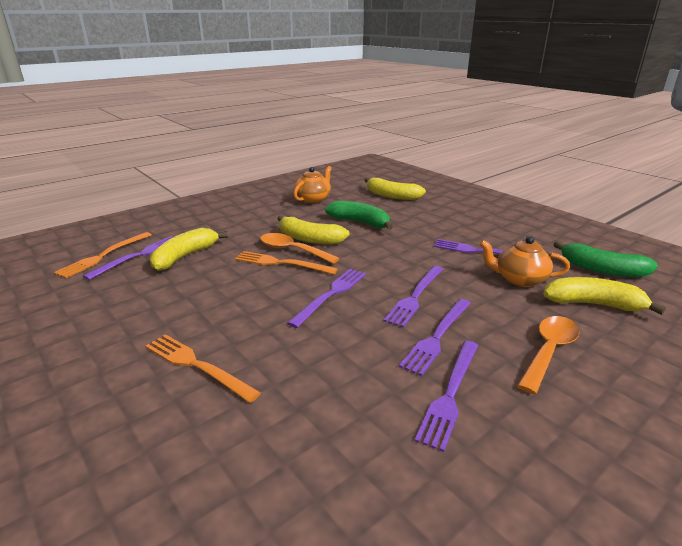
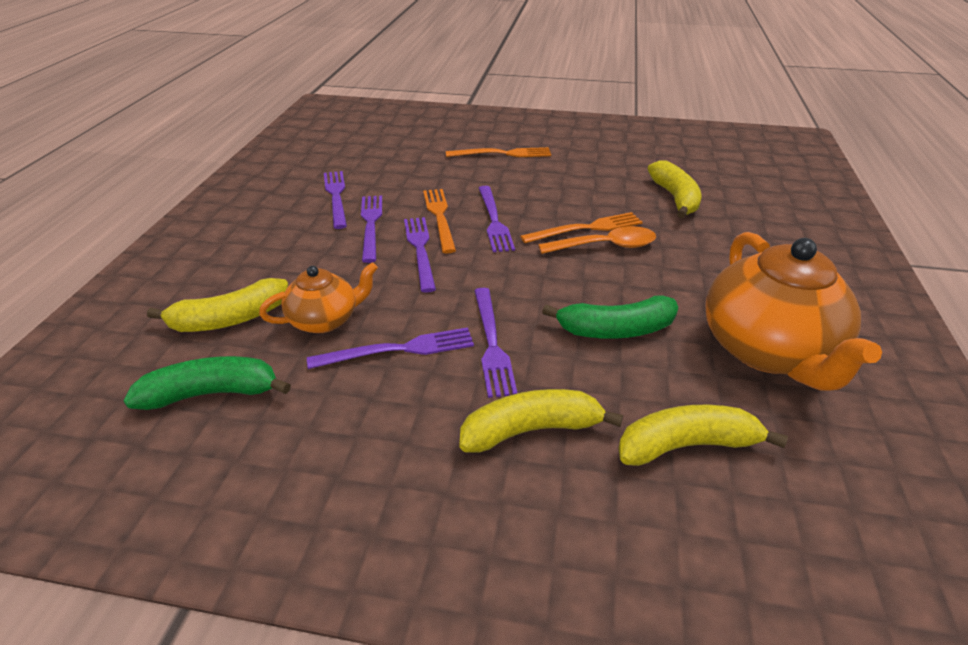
camera: 140 degrees right, 10 degrees up
(104, 255) = (730, 172): orange fork -> orange fork (439, 217)
(139, 256) = (708, 183): purple fork -> purple fork (492, 343)
(309, 239) = (619, 269): yellow banana -> yellow banana (531, 430)
(313, 199) = (769, 351): orange teapot -> orange teapot, size x1.84
(549, 351) = (273, 249): orange spoon -> none

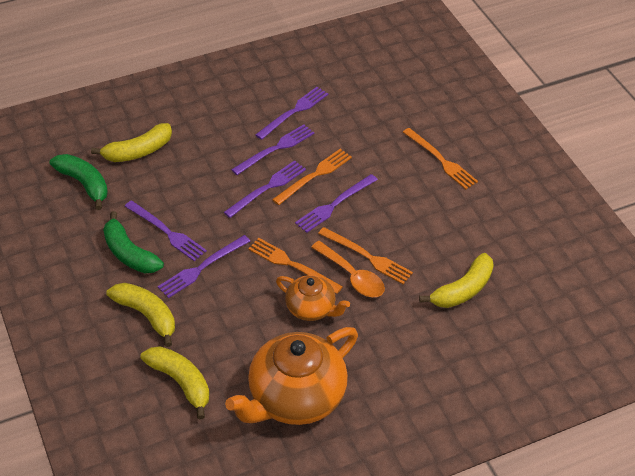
camera: 55 degrees right, 10 degrees up
(230, 319) = (138, 151): yellow banana -> yellow banana turned 60 degrees counterclockwise
(325, 320) = (167, 188): orange teapot -> orange teapot (311, 308)
(553, 276) = (292, 265): none -> orange fork
(615, 330) = (258, 317): green banana -> green banana (129, 253)

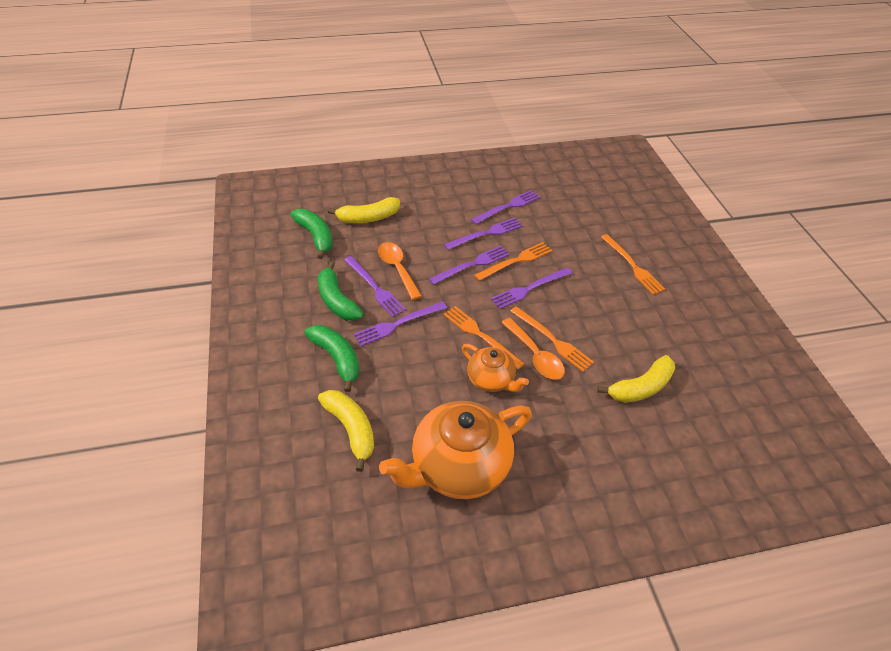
camera: 10 degrees right, 0 degrees up
(147, 315) = (337, 358): yellow banana -> green banana
(186, 206) = (397, 269): none -> orange spoon

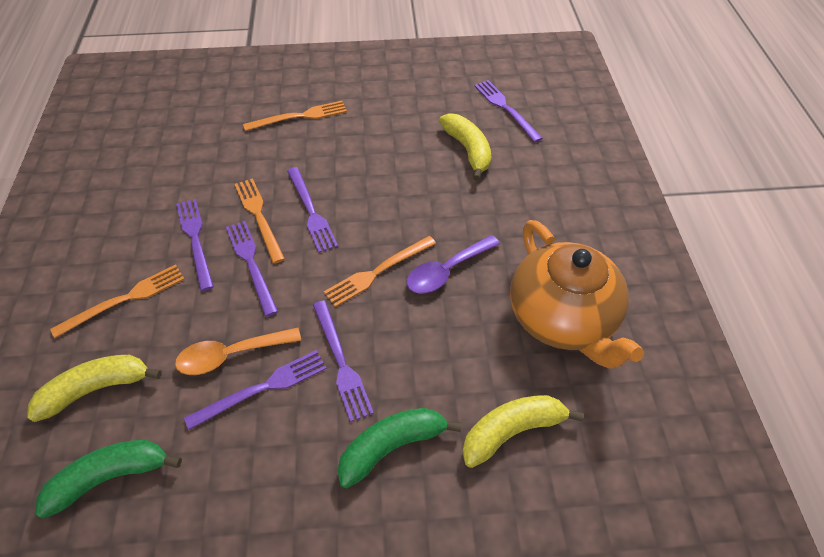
camera: 80 degrees left, 5 degrees up
(337, 300) = (276, 444): green banana -> none
(368, 218) = (96, 389): yellow banana -> yellow banana turned 105 degrees counterclockwise
(491, 379) = (446, 271): orange teapot -> purple spoon
(508, 207) = (150, 208): purple fork -> purple fork (506, 108)
(535, 356) = (417, 225): orange spoon -> none
(552, 340) = (396, 205): orange fork -> orange fork (125, 299)

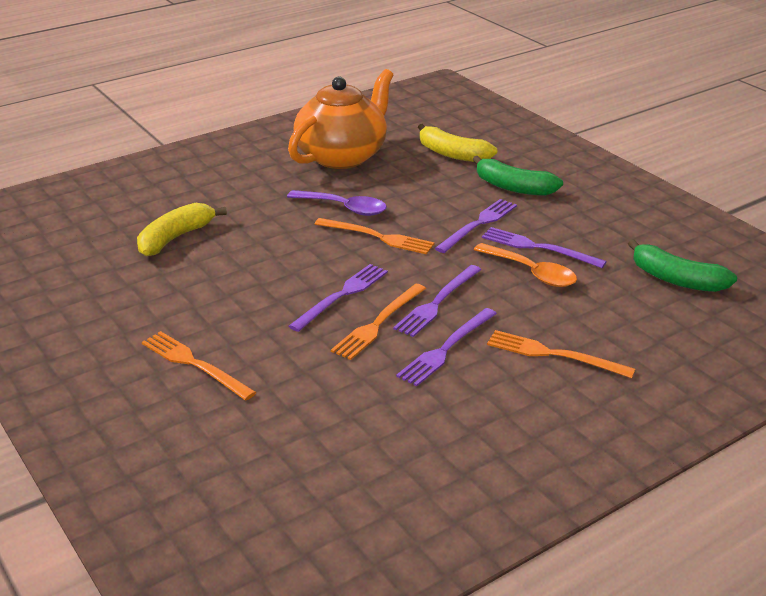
camera: 120 degrees left, 20 degrees down
(96, 389) = (638, 322): yellow banana -> none
(506, 108) = (86, 234): purple fork -> none

